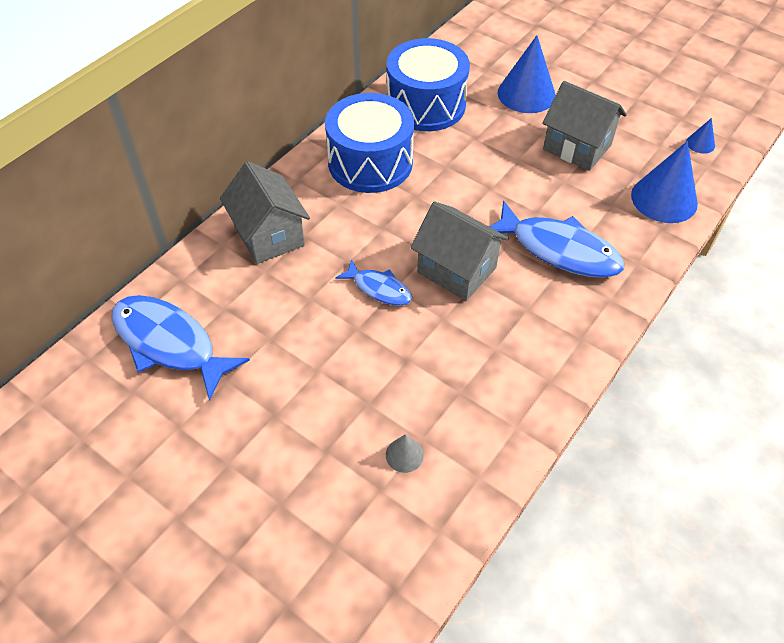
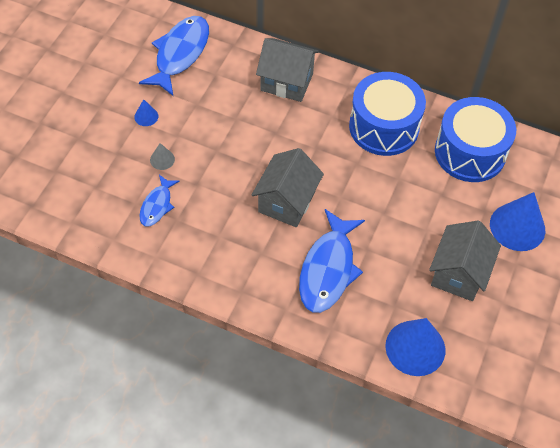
camera: 75 degrees right, 5 degrees up
(269, 236) = (286, 82): grey house -> grey house turned 60 degrees clockwise
(379, 288) = (255, 156): blue fish -> blue fish (157, 205)
(404, 455) = (122, 195): grey cone -> grey cone (162, 159)
(700, 143) = (504, 379): blue cone -> blue cone (146, 116)

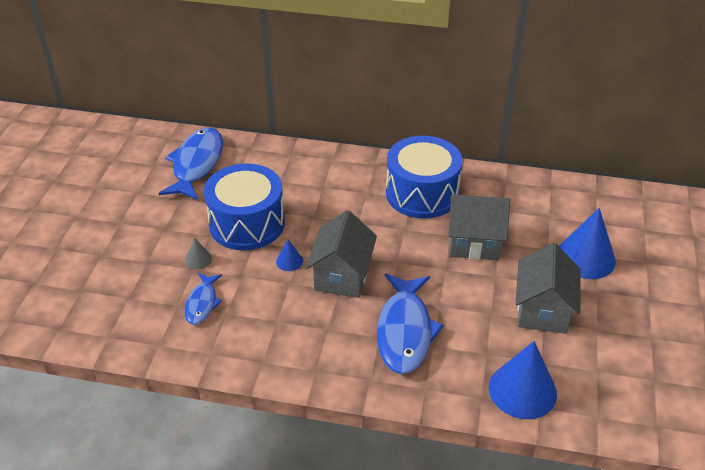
camera: 10 degrees left, 15 degrees down
(146, 116) = (172, 223): blue cone -> blue cone (289, 261)
(286, 82) = (312, 171): grey house -> grey house (474, 243)
(470, 152) = (514, 201): blue drum -> blue drum (247, 223)

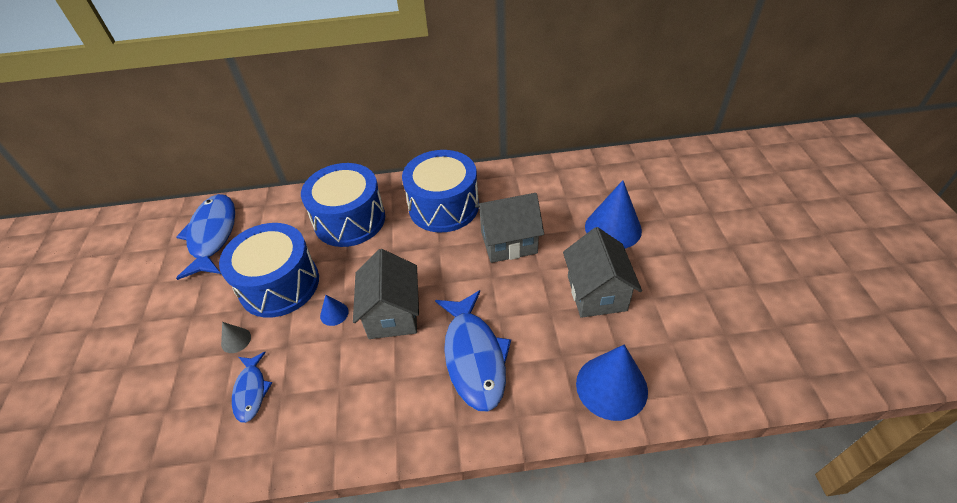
camera: 15 degrees left, 5 degrees up
(326, 183) = (349, 220): none -> blue drum

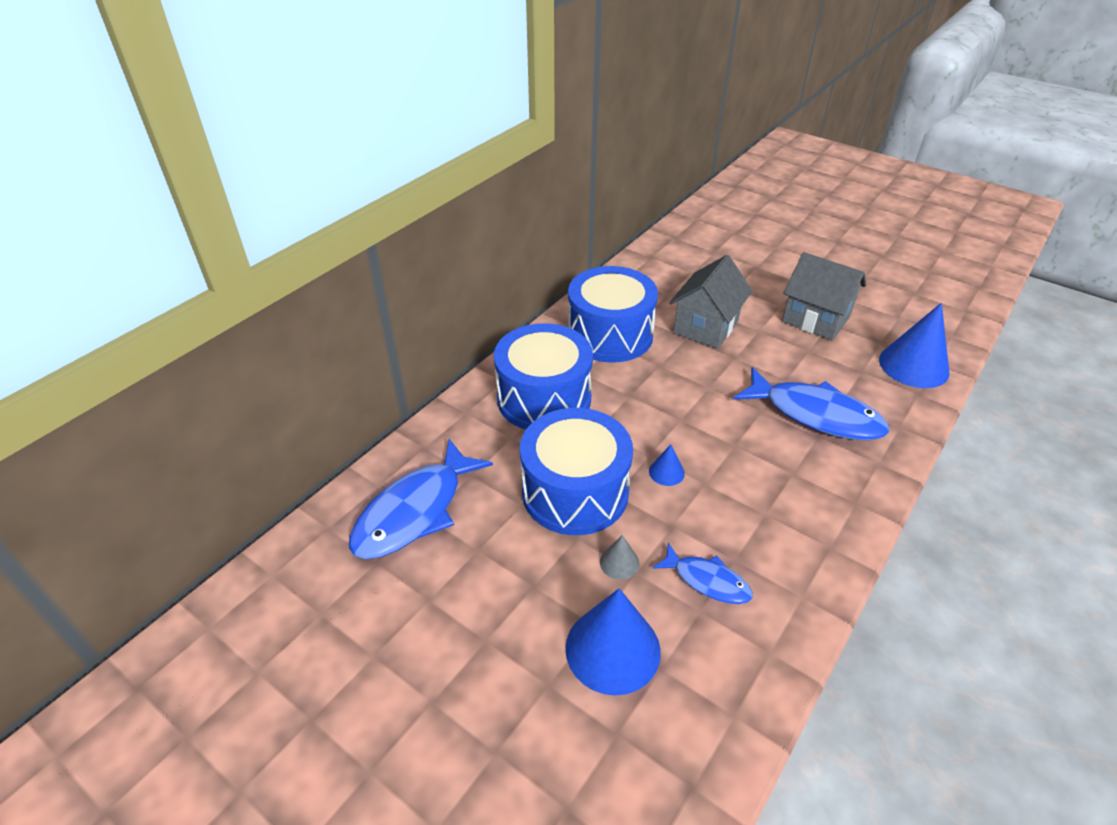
camera: 50 degrees left, 5 degrees down
(212, 235) = (415, 511): blue fish -> blue fish turned 90 degrees counterclockwise
(392, 314) = (712, 435): grey house -> none
(613, 228) = (756, 273): blue cone -> blue cone (612, 649)

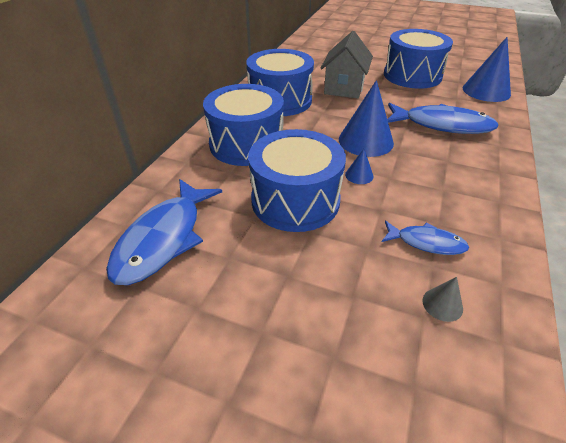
camera: 15 degrees left, 0 degrees up
(612, 649) = (377, 312): blue cone -> blue cone (365, 141)
(619, 562) = (352, 243): grey cone -> grey cone (442, 304)
(815, 319) = (412, 75): grey house -> blue drum

